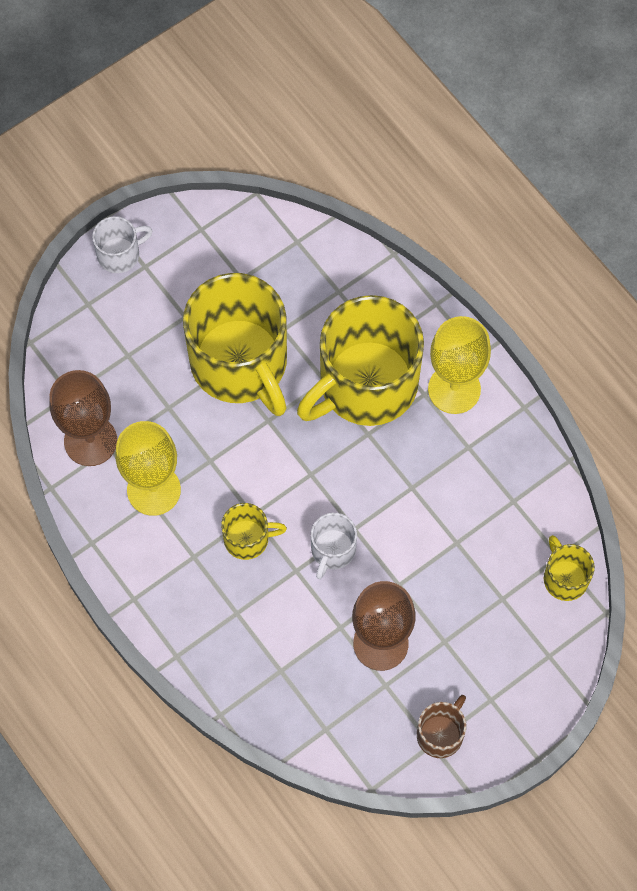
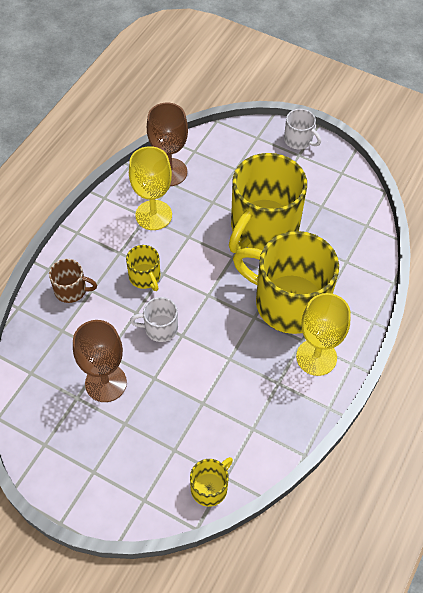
camera: 65 degrees right, 10 degrees down
(440, 734) = (54, 447): brown mug -> brown mug (71, 290)

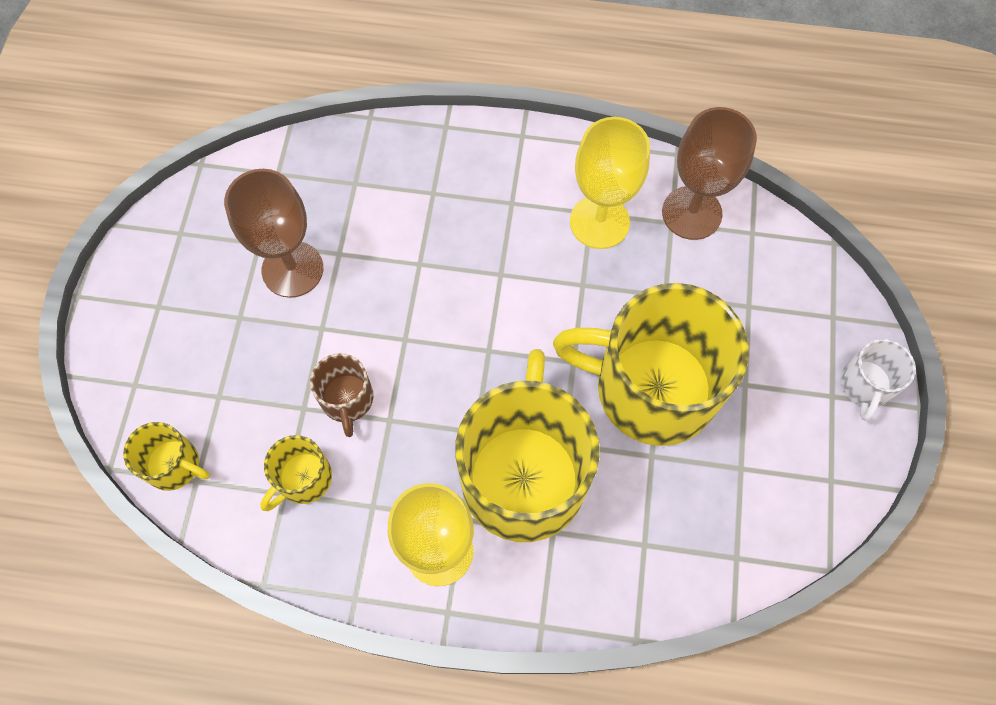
camera: 70 degrees right, 10 degrees up
(71, 290) = (423, 168): brown mug -> brown mug (347, 399)
(145, 277) = (484, 252): yellow mug -> yellow mug (303, 479)
(160, 328) = (405, 305): white mug -> none

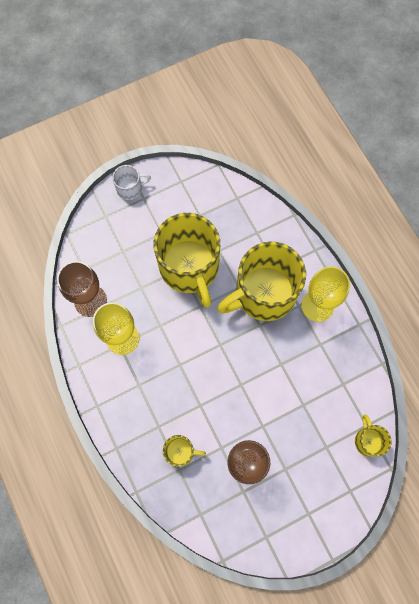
camera: 125 degrees left, 5 degrees up
(303, 479) = (331, 381): yellow mug -> yellow mug (180, 451)
(347, 399) = (286, 389): brown mug -> none

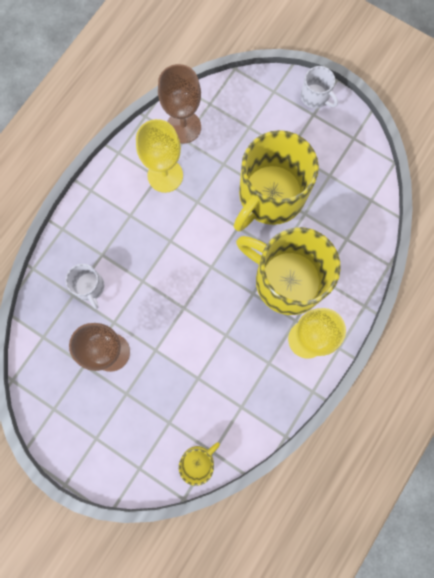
camera: 60 degrees right, 5 degrees up
(180, 451) = (89, 287): yellow mug -> white mug

